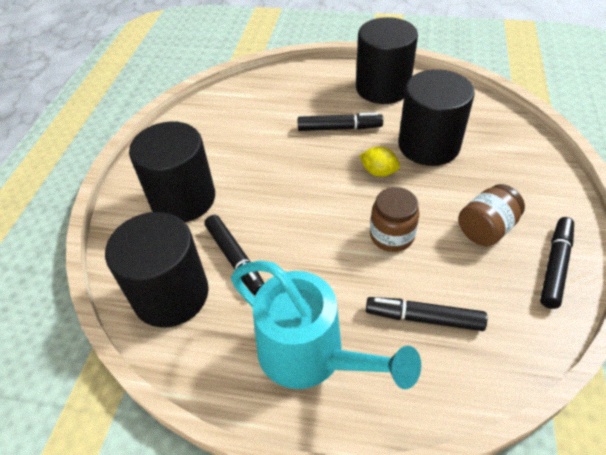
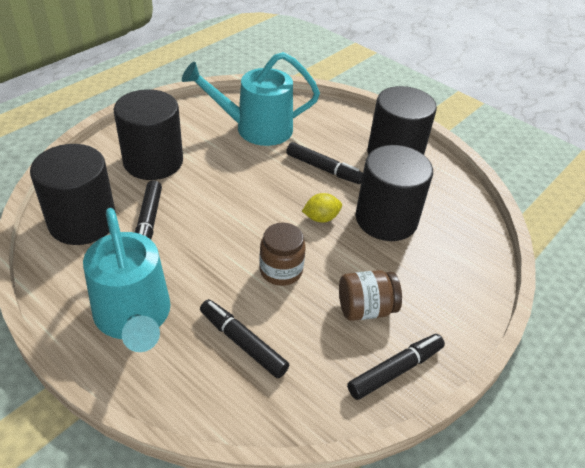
camera: 25 degrees right, 5 degrees down
(247, 121) = (255, 129): none -> turquoise watering can
(378, 172) = (321, 218): yellow lemon -> yellow lemon turned 75 degrees counterclockwise

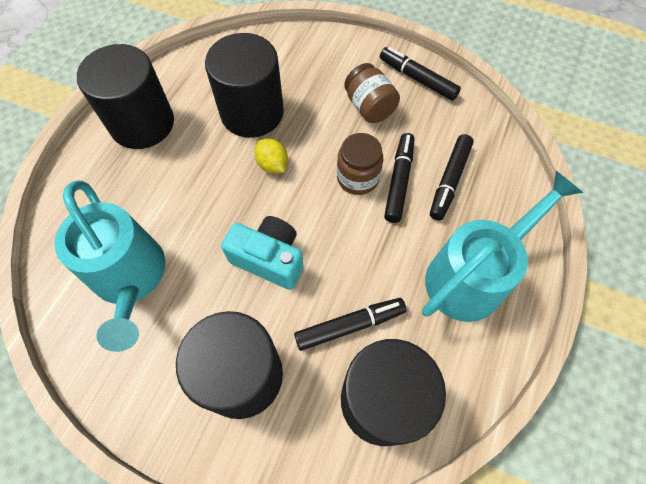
camera: 105 degrees left, 20 degrees up
(231, 194) = (269, 259): none -> turquoise camera
(324, 169) = (190, 182): black marker -> black marker (399, 181)

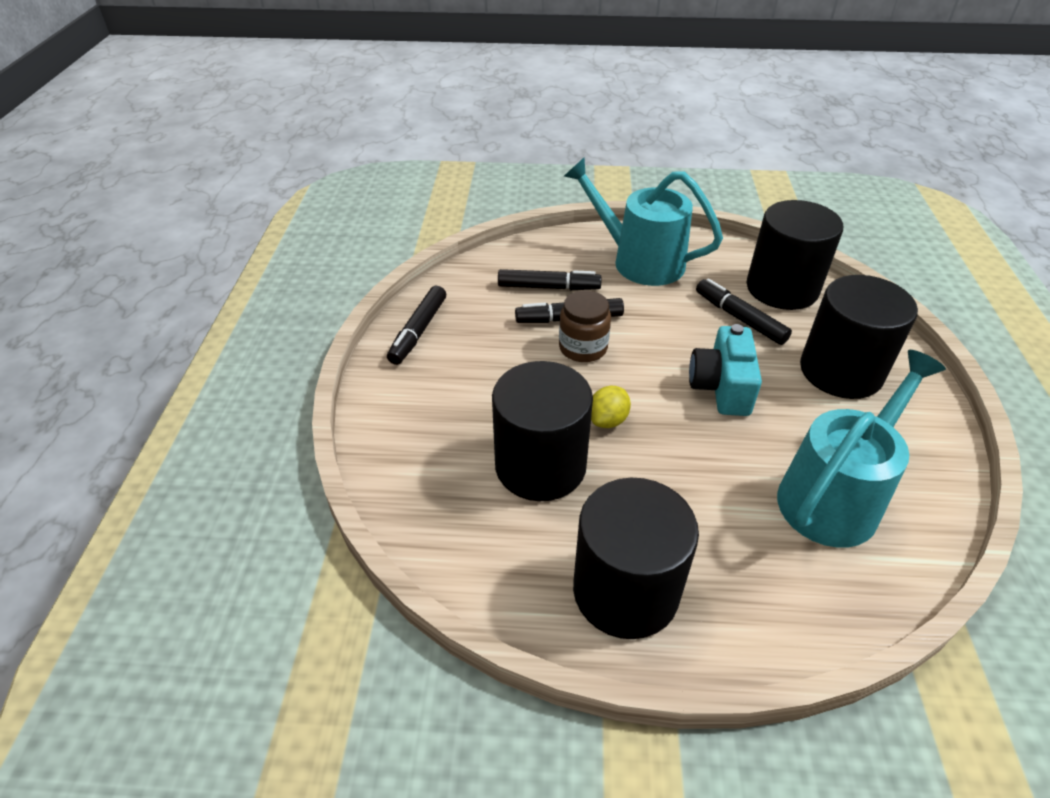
camera: 110 degrees left, 20 degrees down
(369, 107) = (479, 360): brown jar -> none

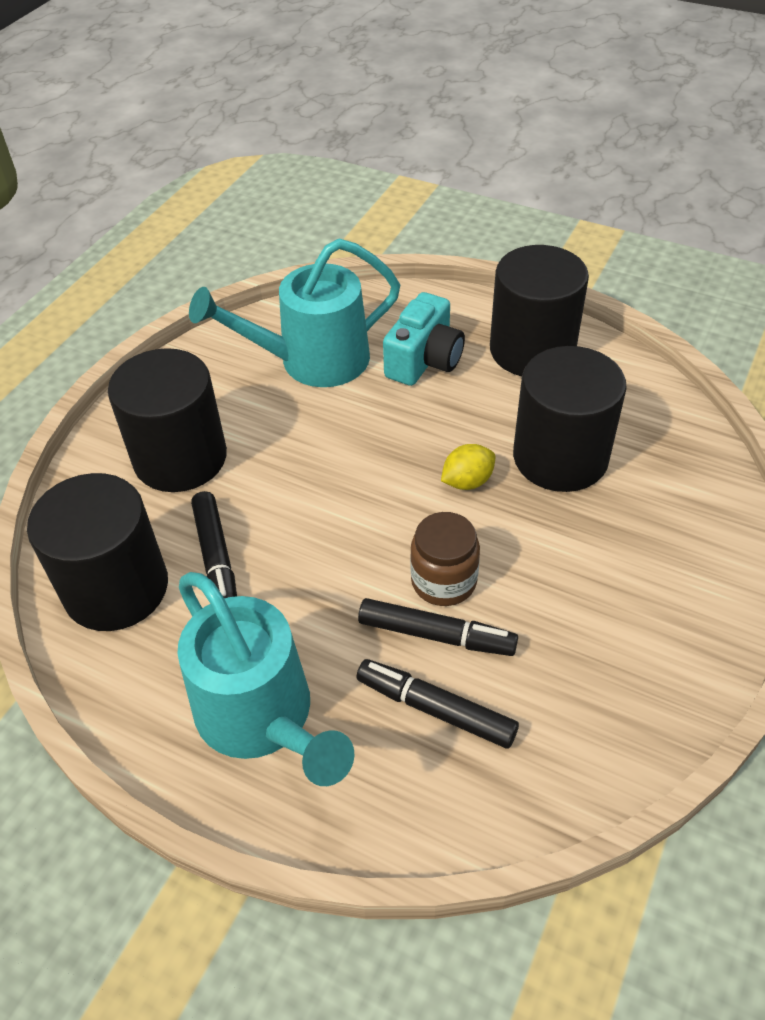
camera: 155 degrees left, 5 degrees up
(418, 331) = (662, 685): black marker -> none
(721, 387) = (321, 480): turquoise camera -> turquoise camera (424, 360)

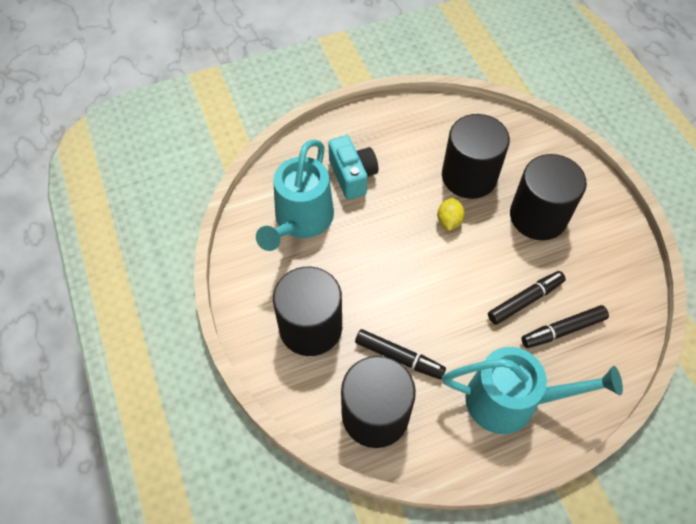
camera: 50 degrees left, 10 degrees up
(443, 581) = (498, 275): brown jar -> none
(532, 350) = (392, 131): black cylinder -> black cylinder (538, 216)

